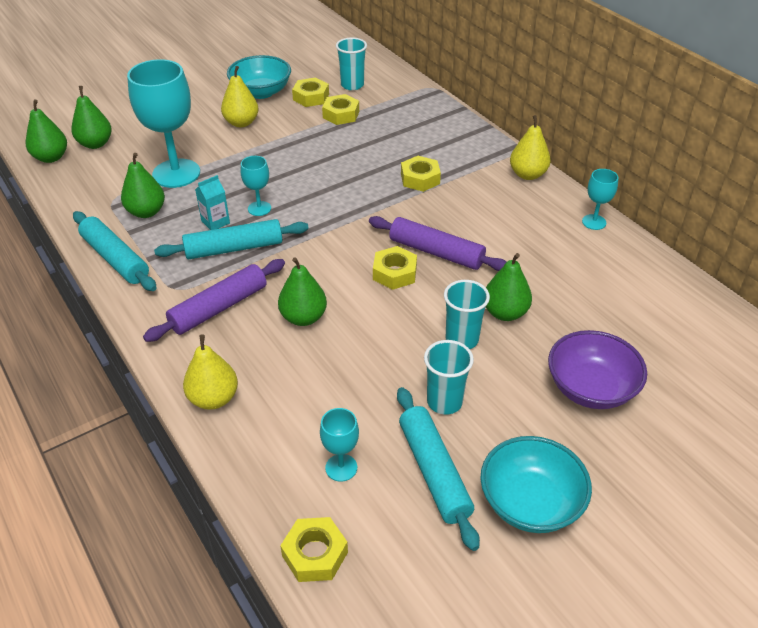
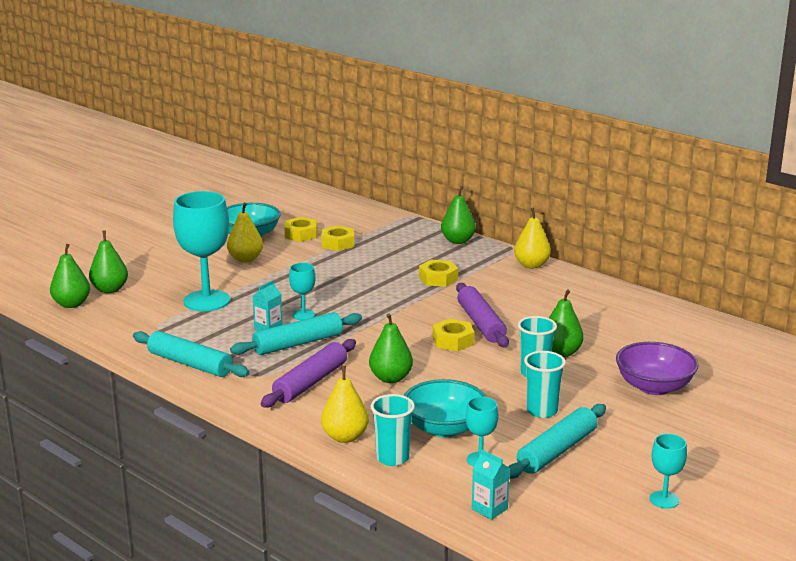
camera: 15 degrees left, 20 degrees down
(146, 212) = (197, 330): green pear -> green pear (458, 241)
(315, 554) = (489, 509): yellow nut -> turquoise carton
(352, 85) = (335, 222): turquoise cup -> turquoise cup (392, 458)
(433, 472) = (556, 451): turquoise rolling pin -> turquoise rolling pin turned 75 degrees clockwise
(436, 252) = (481, 323): purple rolling pin -> purple rolling pin turned 60 degrees clockwise
(530, 502) = (641, 455): turquoise bowl -> turquoise bowl (444, 428)
(594, 222) = (604, 288): turquoise goblet -> turquoise goblet (664, 500)

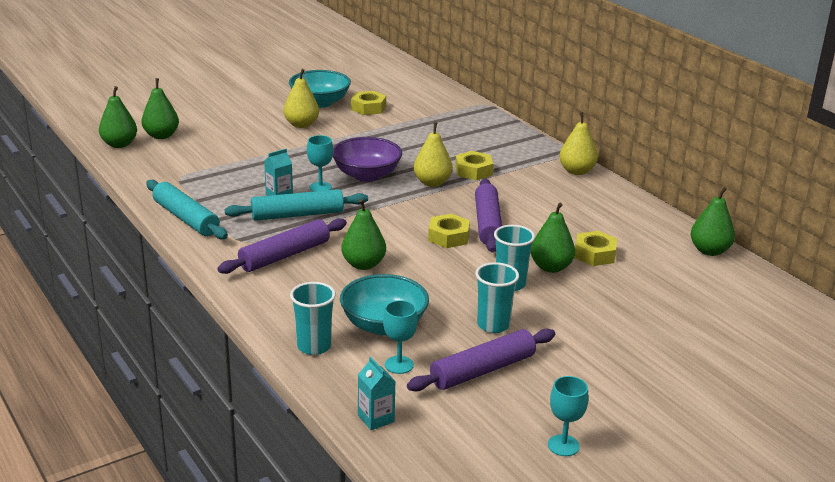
camera: 15 degrees right, 5 degrees up
(206, 301) = (240, 160): turquoise goblet -> none
(337, 243) = (397, 121): yellow nut -> yellow nut (594, 254)
(345, 437) = (282, 316): yellow pear -> yellow pear (432, 183)
(458, 241) = (517, 136): green pear -> green pear (709, 251)
(556, 451) = (482, 370): turquoise rolling pin -> purple rolling pin
(654, 387) = (627, 320): purple bowl -> purple bowl (366, 175)

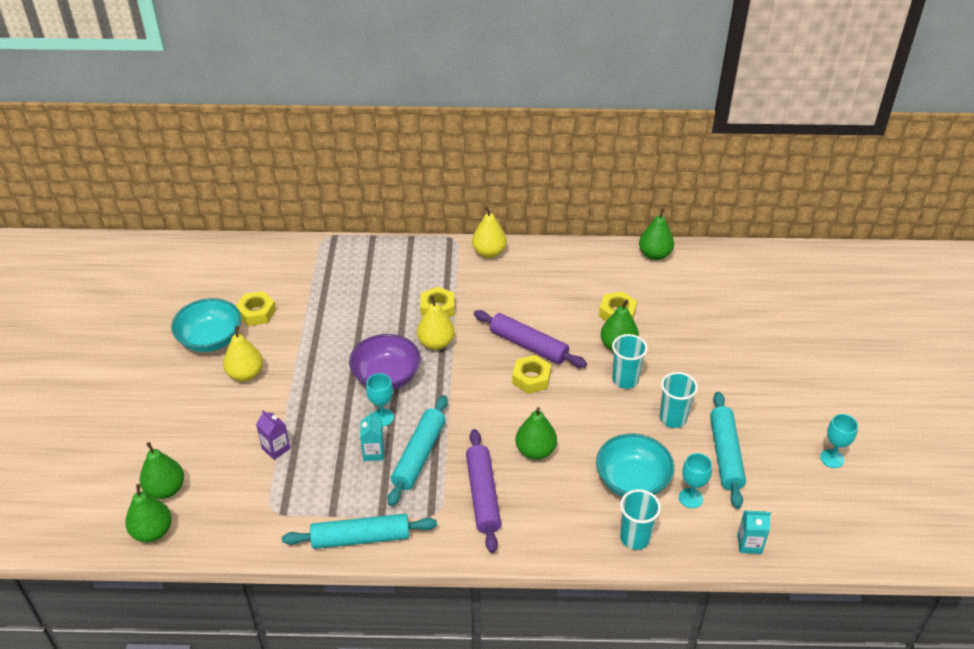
camera: 55 degrees left, 15 degrees up
(241, 159) = (276, 448): none -> purple carton
(482, 370) = (725, 454): purple rolling pin -> turquoise rolling pin

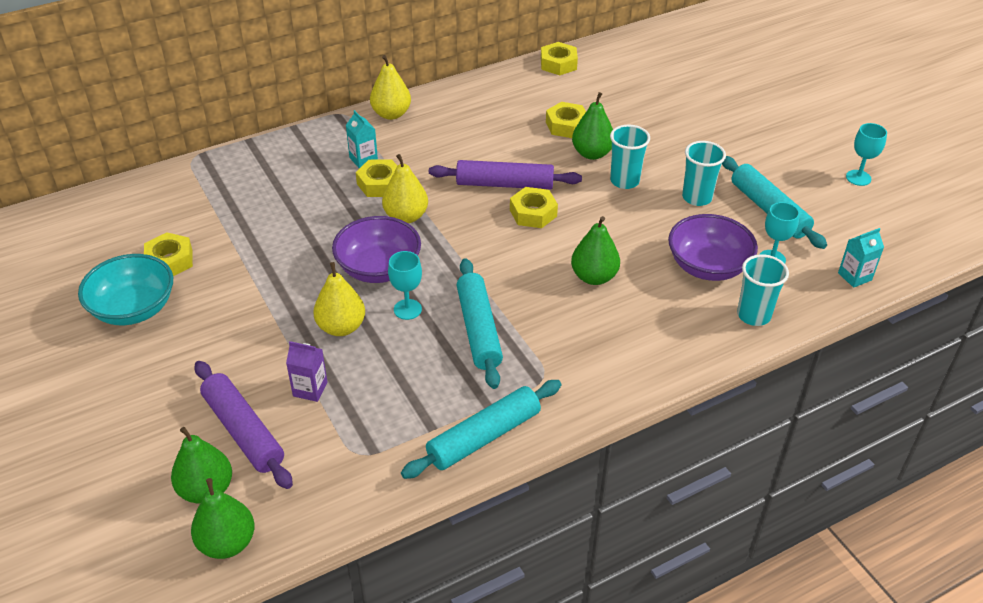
camera: 30 degrees left, 0 degrees up
(245, 374) = (208, 328): yellow pear -> yellow pear (341, 327)
(373, 452) = (427, 347): turquoise carton -> turquoise carton (363, 159)
(482, 495) = (576, 339): purple rolling pin -> purple rolling pin (243, 431)
(632, 481) = (708, 266): turquoise bowl -> purple bowl
(654, 255) = (558, 64): green pear -> yellow nut

